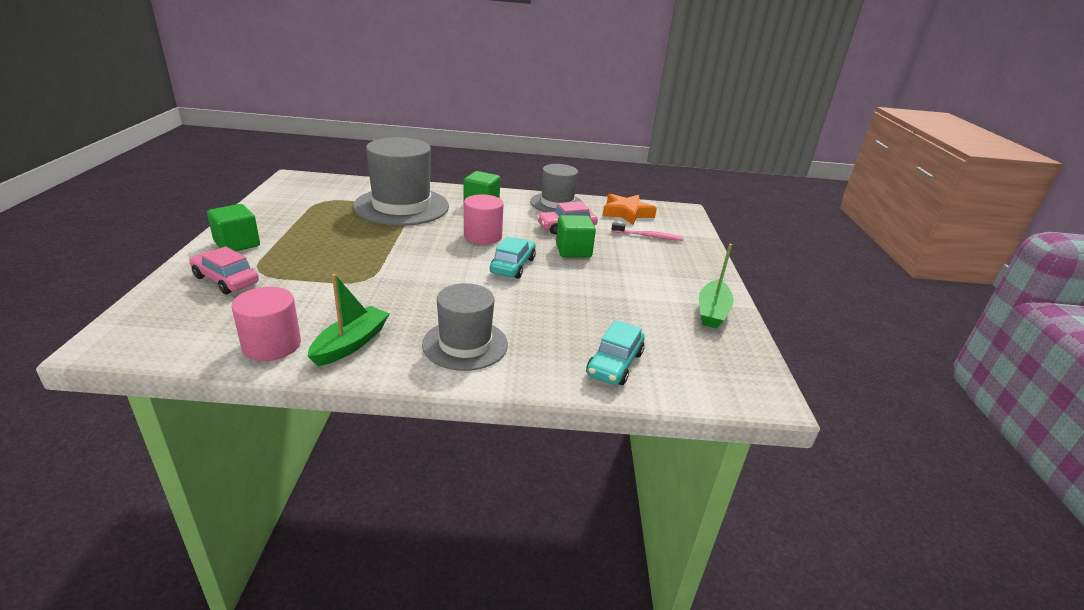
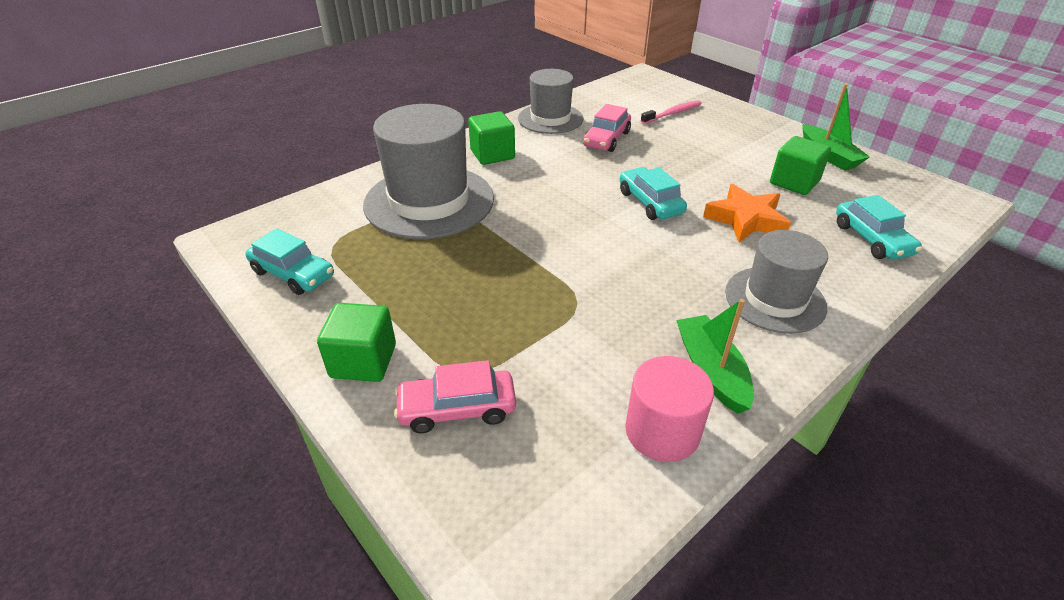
camera: 40 degrees left, 10 degrees up
(286, 202) = (293, 274): none -> turquoise car
(482, 236) = (567, 188): pink cylinder -> none
(573, 251) = (657, 159): green cube -> green cube (794, 182)
(626, 213) = (616, 99): orange star -> orange star (746, 219)

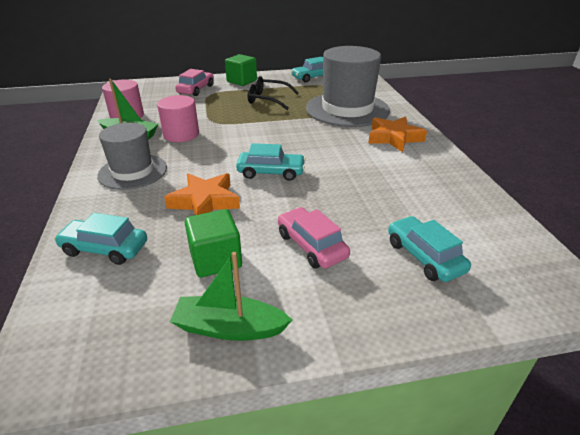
camera: 120 degrees right, 5 degrees down
(443, 285) = (268, 99): none -> black glasses
(492, 154) = (394, 138): green cube -> orange star
(550, 119) = (448, 177): grey hat -> none
(606, 139) = (386, 190): pink car -> pink car (311, 245)
(649, 314) = (181, 134): none -> pink cylinder
(672, 113) = (424, 256): pink toothbrush -> turquoise car

